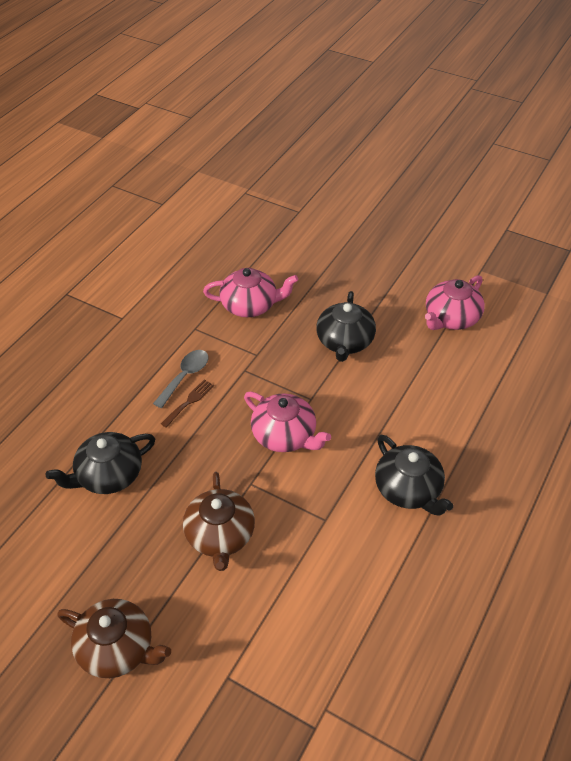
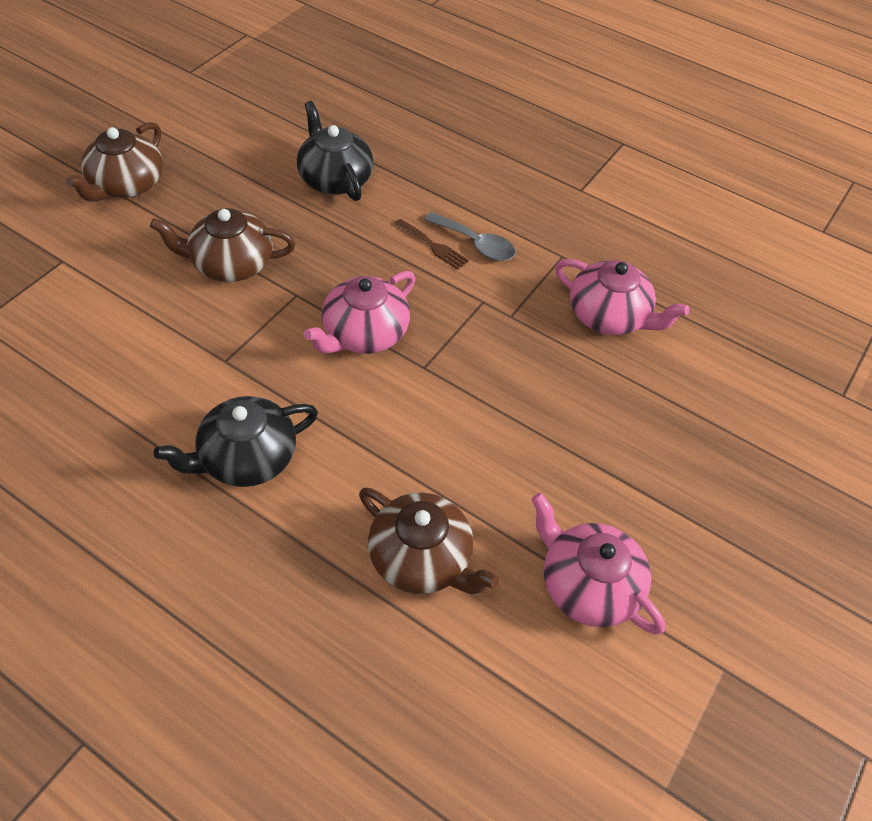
camera: 90 degrees right, 5 degrees up
(250, 305) = (609, 316): pink teapot -> pink teapot turned 60 degrees counterclockwise
(345, 342) = (533, 420): black teapot -> none
(456, 389) = (422, 558): none -> brown teapot

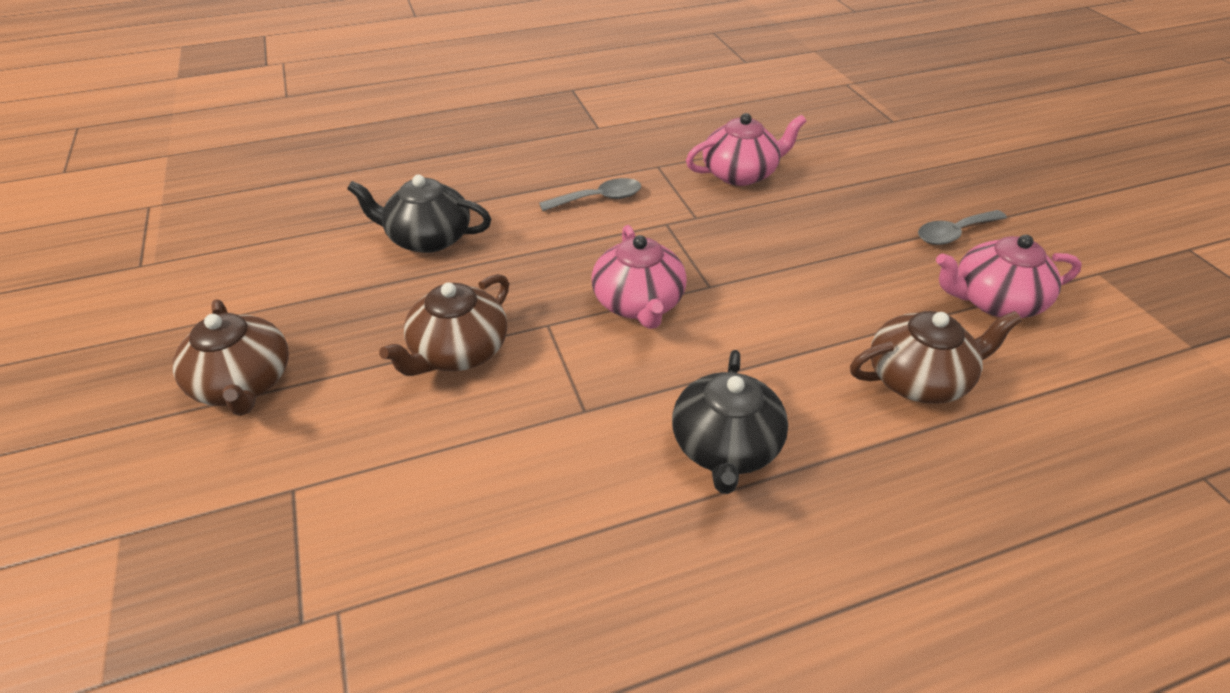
camera: 50 degrees left, 10 degrees down
(433, 246) = (576, 221): brown fork -> none
(673, 517) = (954, 233): none -> grey spoon

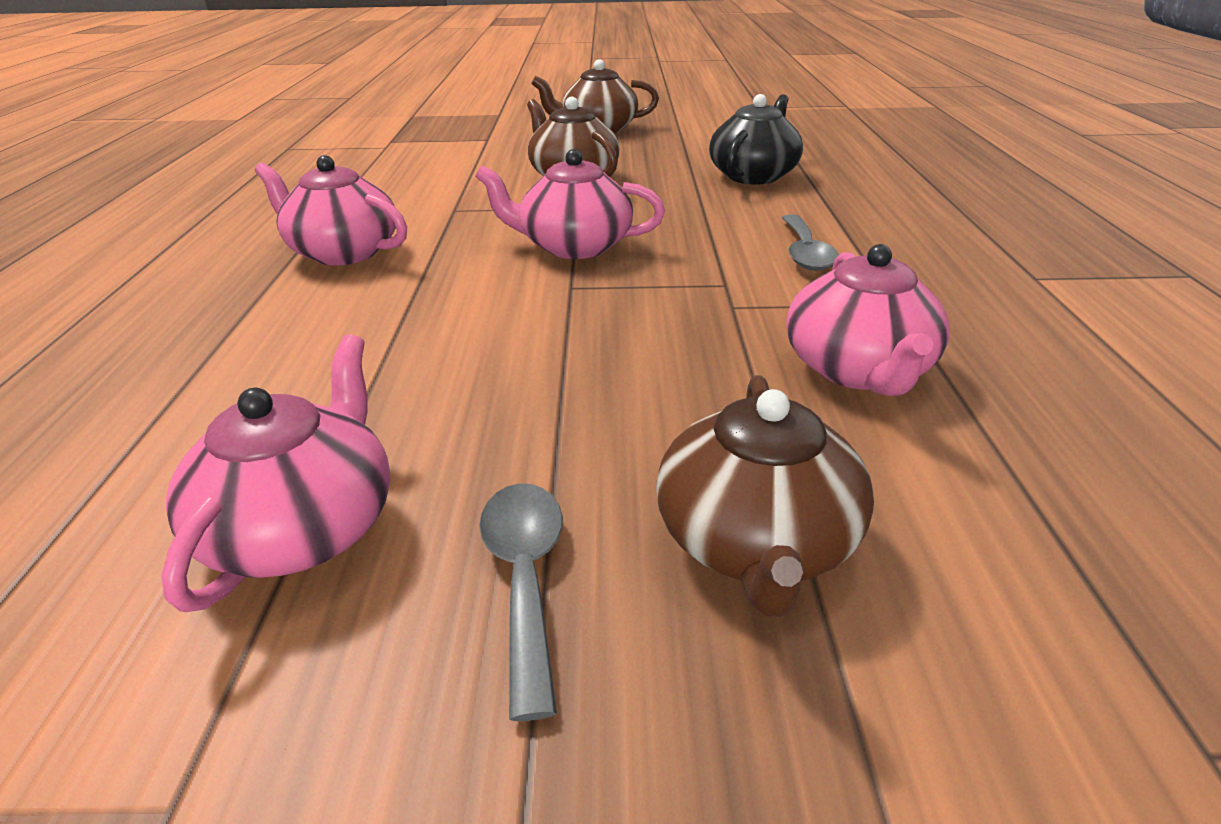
camera: 110 degrees right, 10 degrees down
(725, 447) = (342, 252): black teapot -> pink teapot
(919, 378) = (270, 378): brown teapot -> brown teapot (757, 542)

